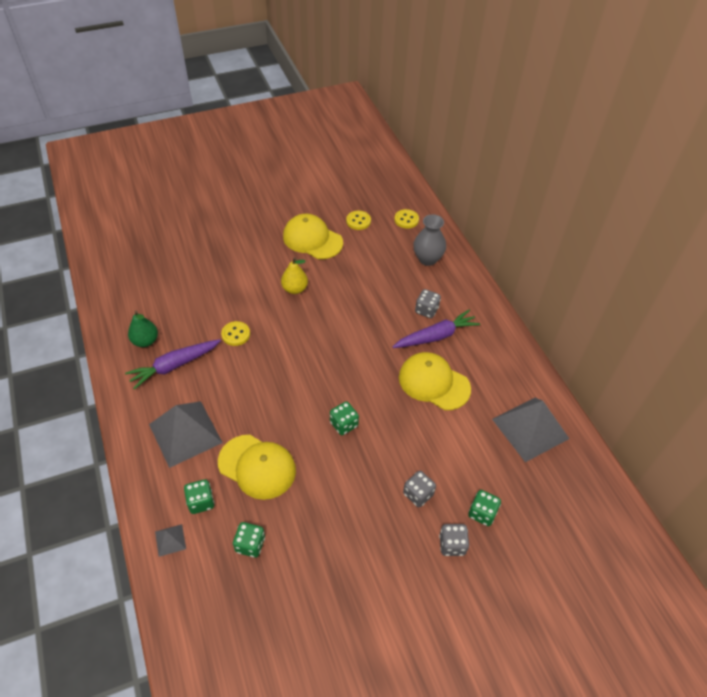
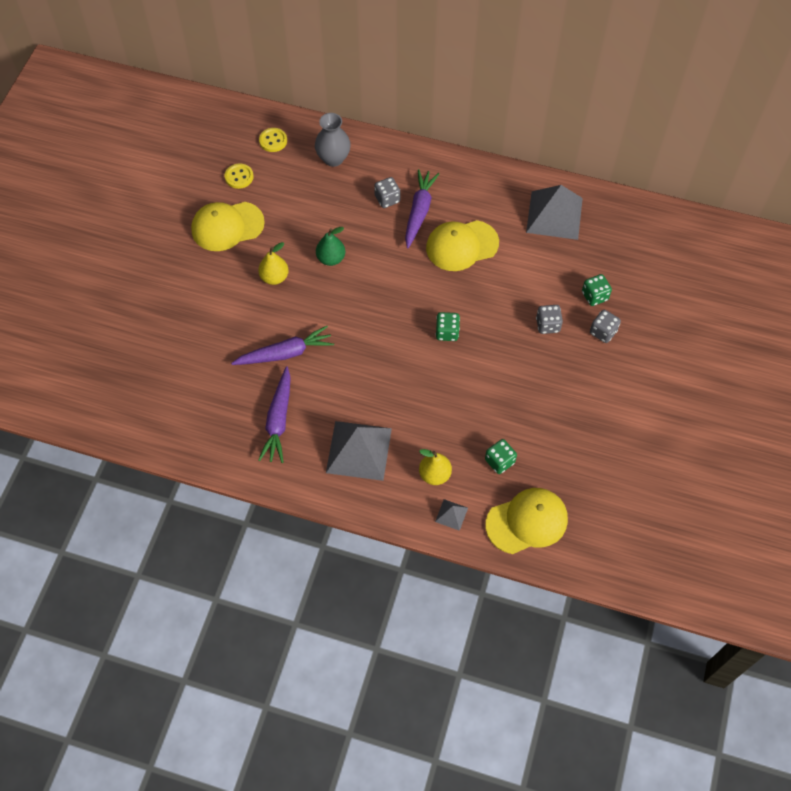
camera: 50 degrees left, 10 degrees up
(145, 341) = (228, 428): green pear -> green pear (331, 258)
(201, 502) = (434, 474): green dice -> yellow pear
(236, 334) = (285, 353): yellow button -> purple carrot
(257, 466) = (435, 416): yellow cap -> yellow cap (527, 521)

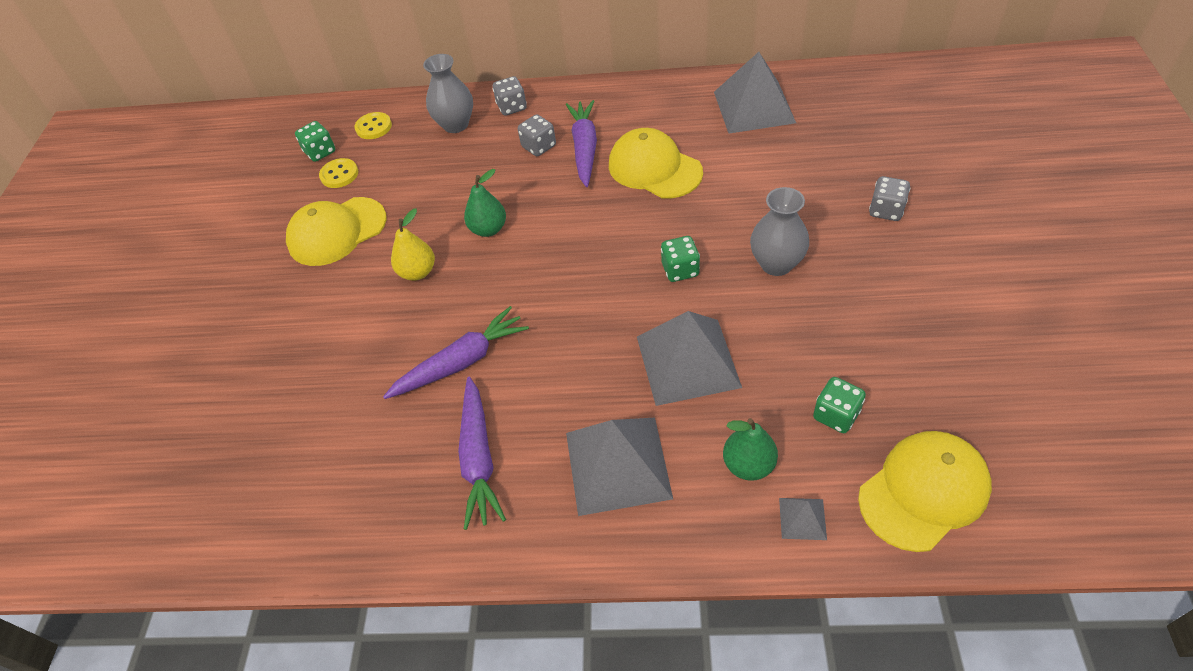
camera: 10 degrees left, 10 degrees down
(426, 398) = (687, 361): none -> grey pyramid
(434, 474) = (748, 465): yellow pear -> green pear
(462, 245) = (654, 168): yellow cap -> yellow cap turned 75 degrees clockwise
(511, 348) = (776, 264): none -> grey vase
(547, 325) = (810, 223): grey dice -> grey dice (512, 107)
(594, 296) = (851, 174): green dice -> green dice (320, 152)

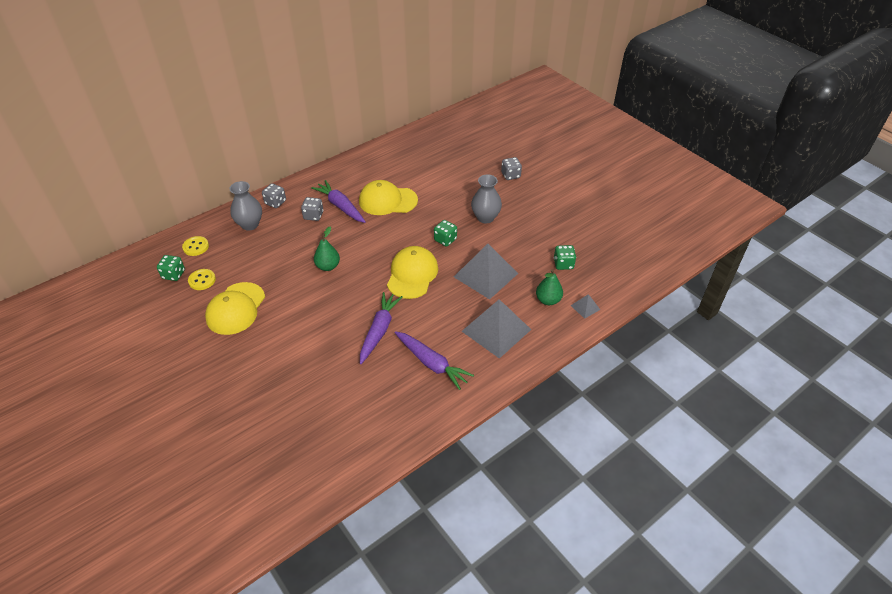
camera: 45 degrees left, 5 degrees down
(417, 272) = (309, 304): yellow pear -> none
(754, 107) = (409, 153): grey pyramid -> none
(923, 491) = (617, 274): yellow cap -> yellow cap (412, 274)

